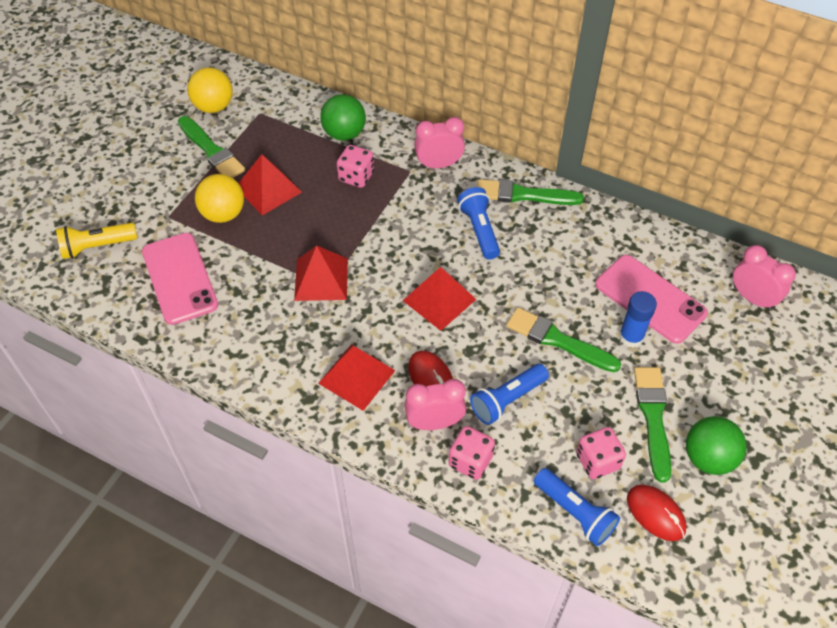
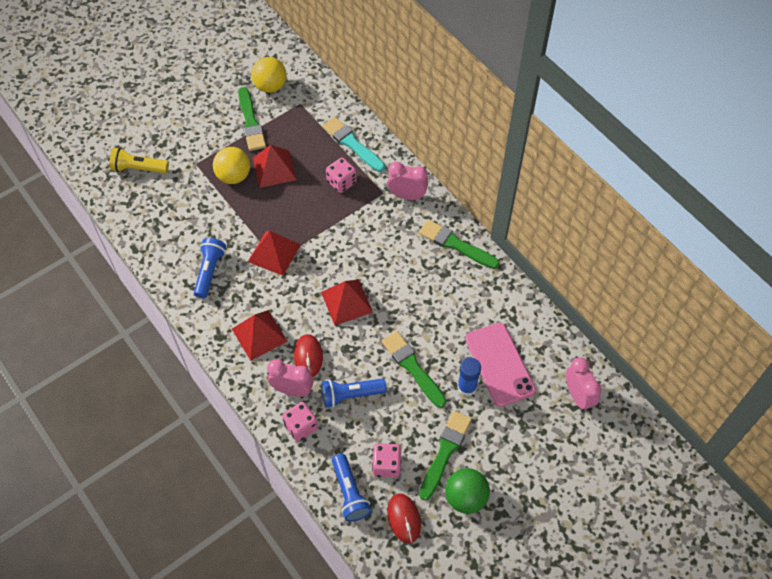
camera: 25 degrees right, 5 degrees up
(179, 278) = (180, 214): pink phone -> none
(344, 134) = (352, 144): green ball -> turquoise brush
(479, 230) = (406, 260): blue flashlight -> blue flashlight (209, 271)

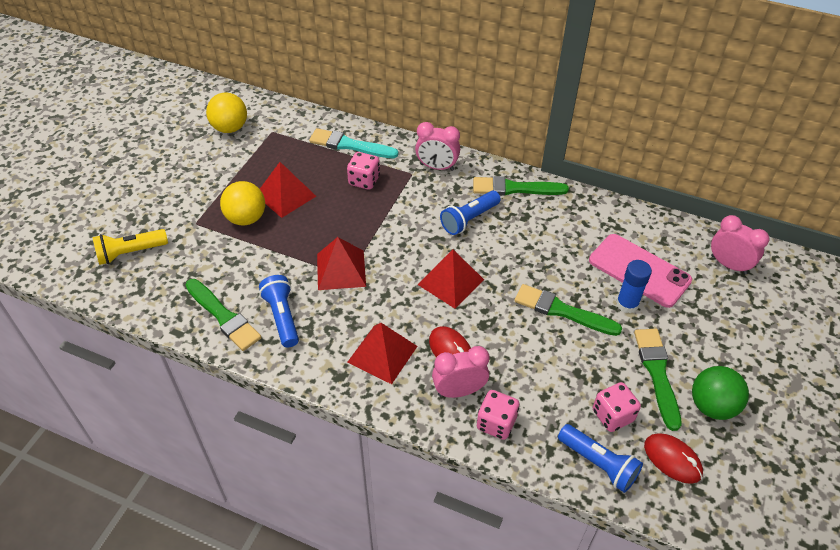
camera: 30 degrees left, 10 degrees down
(251, 122) = (231, 165): green brush -> green brush (223, 316)
(351, 395) = (523, 366): blue flashlight -> blue flashlight (469, 219)
(407, 195) = (437, 167): pink clock -> pink clock turned 150 degrees counterclockwise

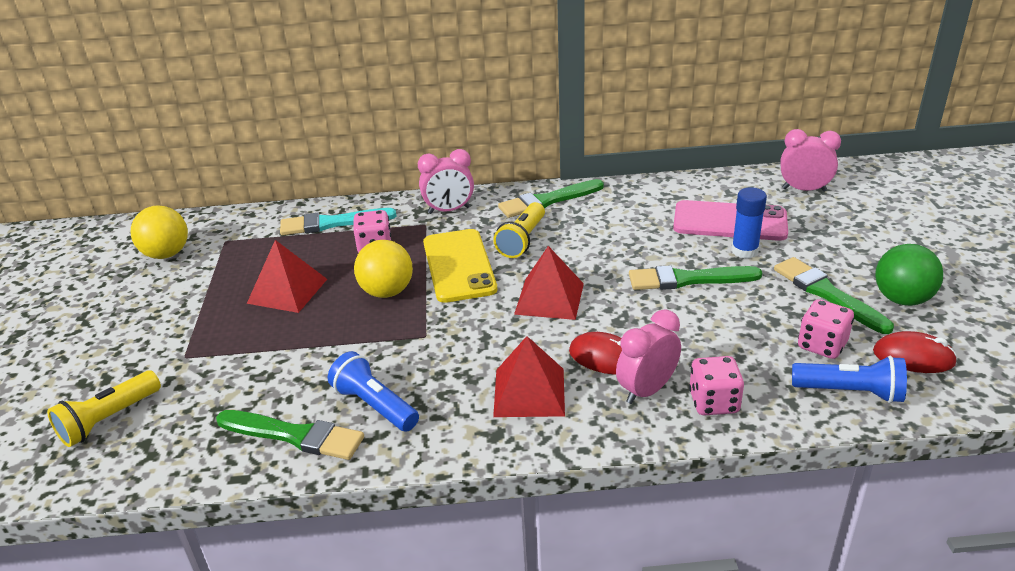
camera: 25 degrees left, 15 degrees down
(246, 218) = (252, 329): yellow ball -> yellow ball (387, 292)
(341, 270) = (413, 334): red pyramid -> none
(409, 223) = (459, 266): none -> yellow phone
(469, 219) = (522, 240): blue flashlight -> yellow flashlight

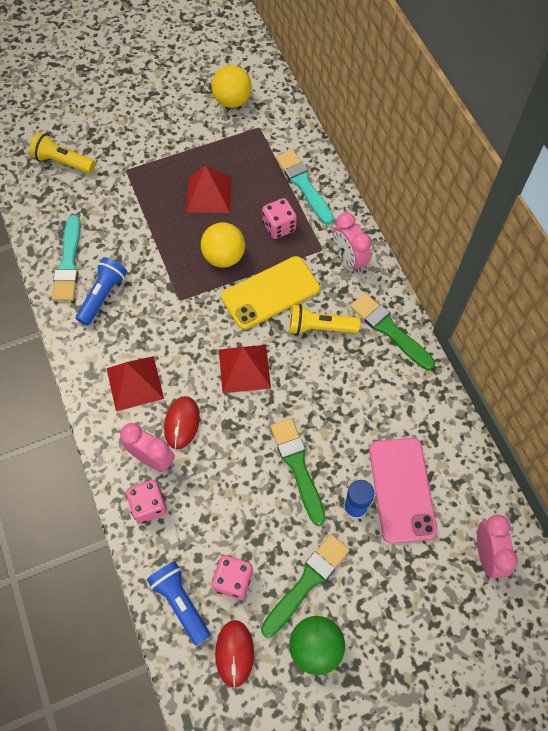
camera: 70 degrees right, 30 degrees up
(295, 435) = (68, 263): green brush -> turquoise brush
(850, 392) = (180, 602): blue flashlight -> blue flashlight turned 150 degrees clockwise

